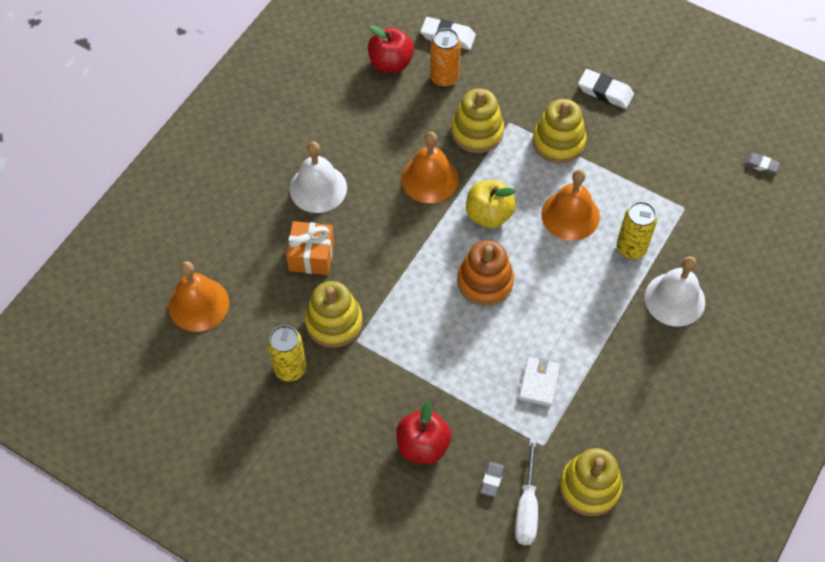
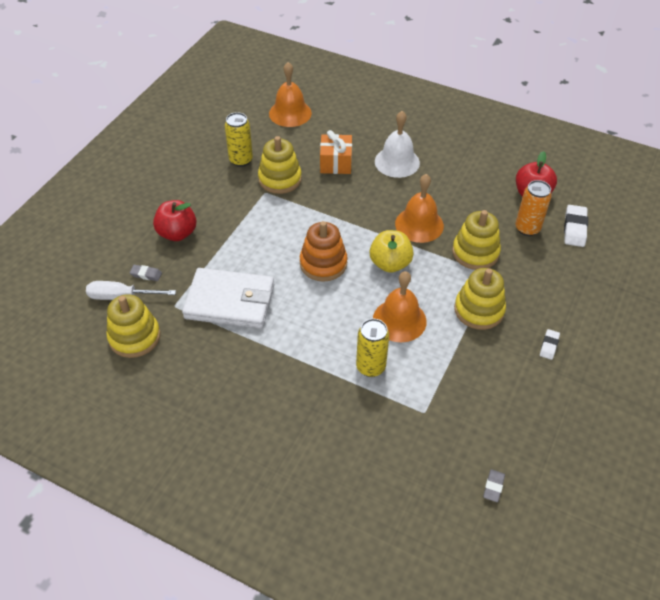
camera: 85 degrees right, 10 degrees down
(539, 382) = (230, 301): white wallet -> white wallet, size x2.08
(605, 92) = (549, 346): white eraser -> white eraser, size x0.58
(674, 299) = (318, 402): white bell -> none

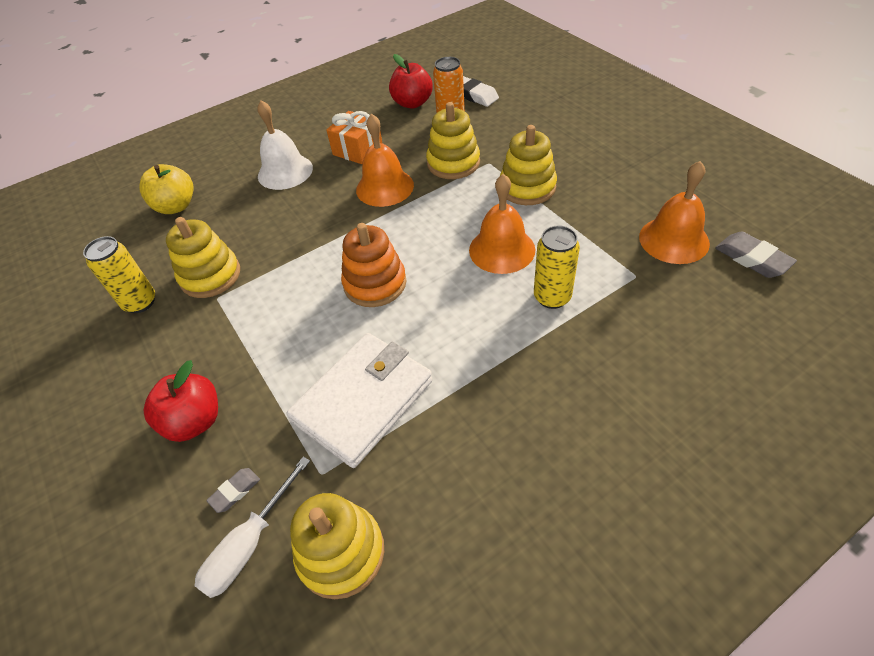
camera: 55 degrees left, 0 degrees up
(290, 113) = (118, 229): orange bell -> orange bell (674, 240)
(335, 163) = (237, 218): orange gift -> orange gift (357, 150)
(390, 263) = (419, 228): yellow apple -> yellow apple (176, 206)
(493, 487) = (752, 259): grey eraser -> grey eraser, size x1.71
(549, 346) = (599, 159): white eraser -> none

